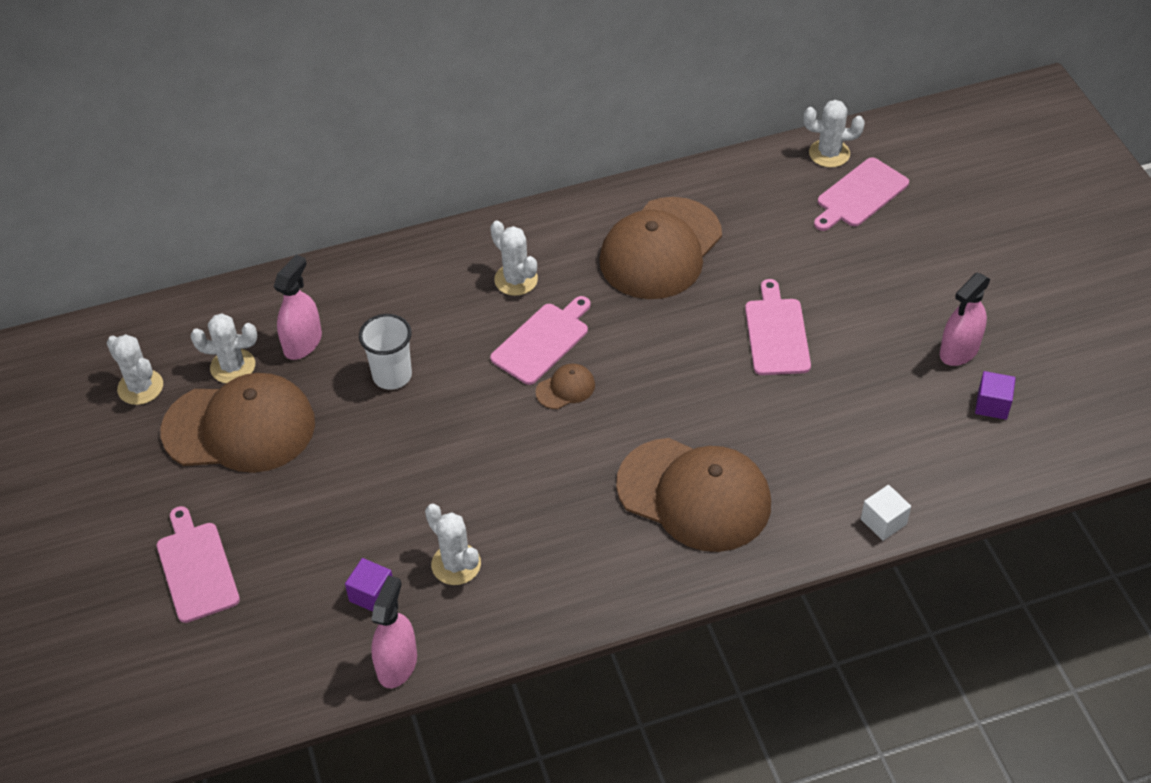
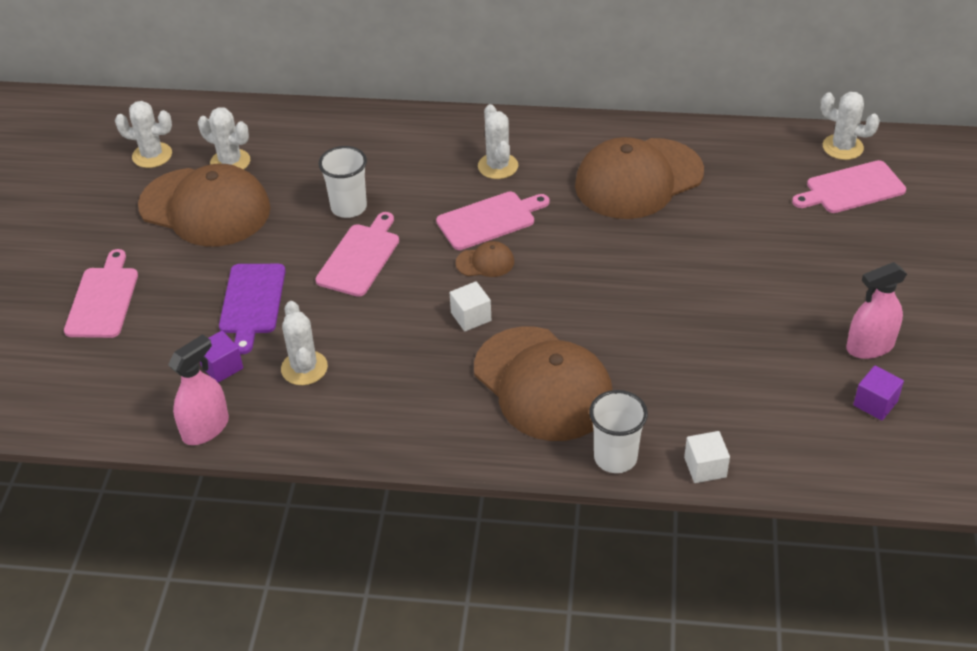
camera: 25 degrees right, 5 degrees down
(140, 387) = (152, 155): white cactus -> white cactus turned 60 degrees counterclockwise
(302, 343) = (295, 161): pink spray bottle -> none
(358, 514) = (252, 302): none -> purple cutting board
(586, 451) = (471, 317): none -> white cube
(776, 333) = (702, 277): pink cutting board -> pink cutting board (360, 257)
(801, 543) = (615, 457): none -> white cup

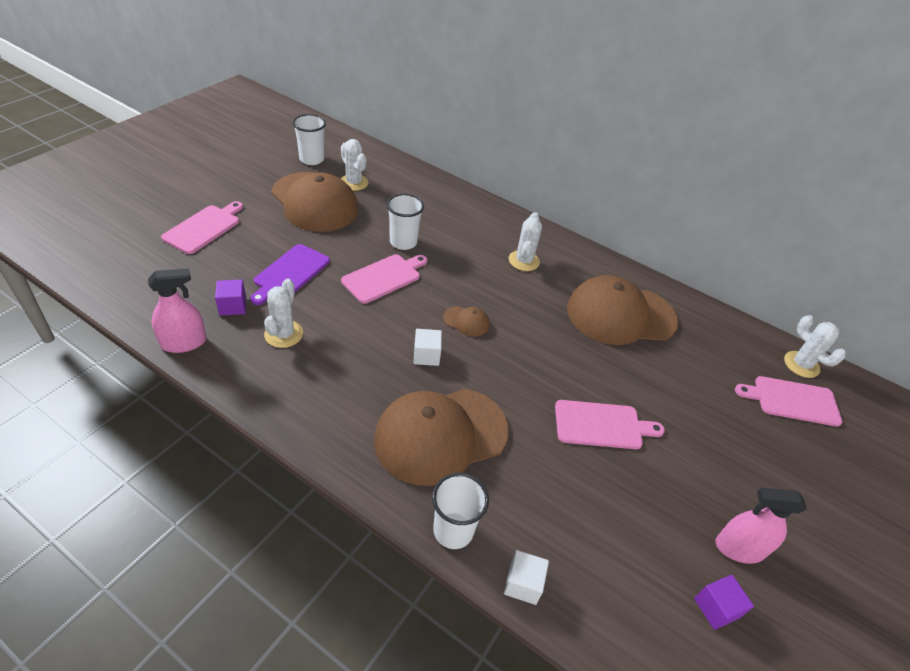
camera: 20 degrees right, 0 degrees up
(152, 155) = (311, 159): white cactus -> white cup
(489, 220) = (491, 294): pink cutting board -> pink cutting board (602, 425)
(543, 384) = (440, 435): brown cap -> brown cap turned 75 degrees clockwise

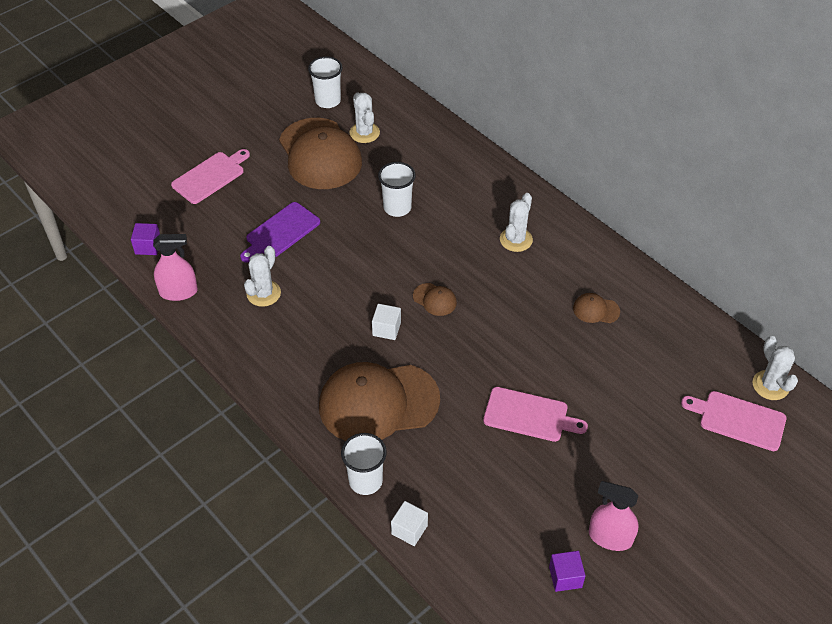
camera: 20 degrees right, 5 degrees up
(233, 306) = (224, 261): purple cube -> purple cube (148, 246)
(384, 277) = (368, 245): pink cutting board -> none
(620, 315) = (596, 310): brown cap -> brown cap, size x0.41

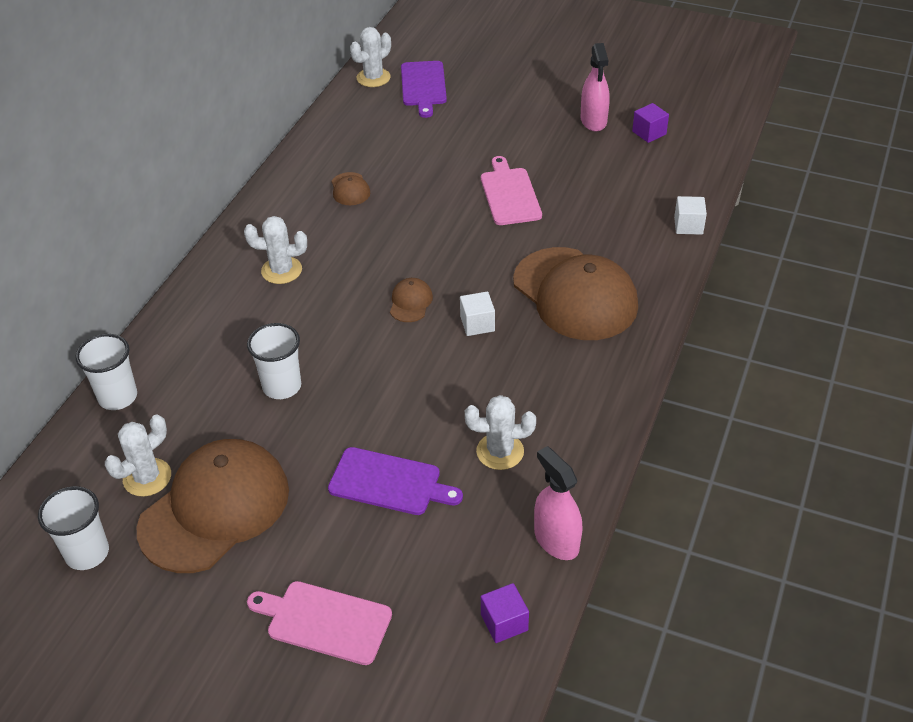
camera: 115 degrees left, 5 degrees down
(365, 481) = (667, 269): white cup -> white cup (118, 397)
(738, 420) = (423, 86): pink cutting board -> purple cutting board

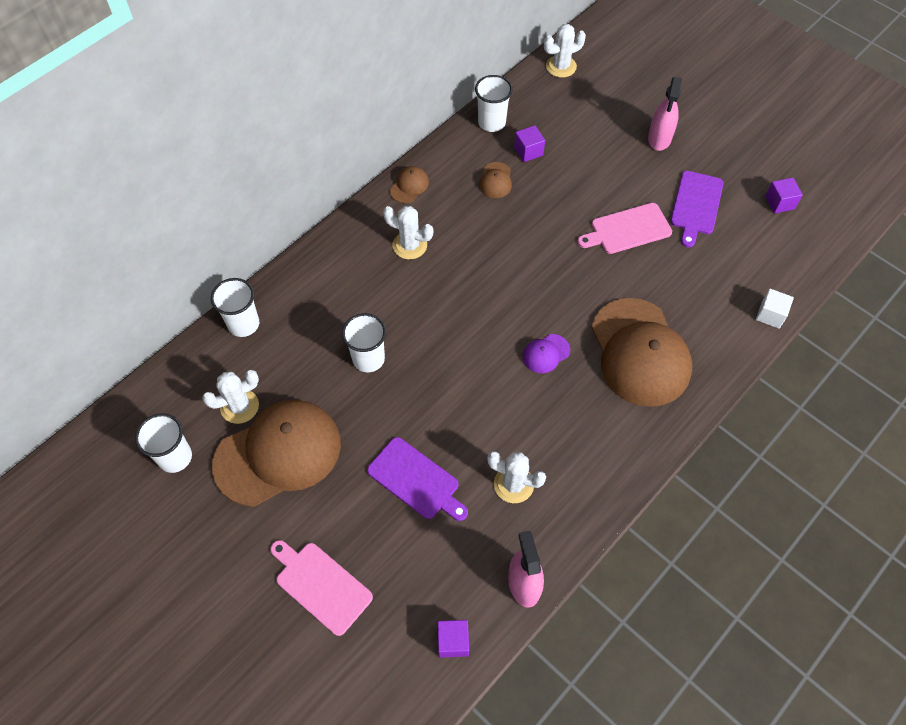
camera: 20 degrees right, 15 degrees up
(322, 141) = (491, 122): none -> white cup
(373, 156) = (528, 151): none -> purple cube
(410, 302) = (500, 313): brown cap -> brown cap (409, 186)
(423, 86) = (600, 88): purple cutting board -> purple cutting board (696, 205)
(477, 324) = (546, 354): white cube -> purple cap
(509, 194) = (627, 229): pink cutting board -> pink cutting board turned 120 degrees counterclockwise
(593, 121) = (735, 173): pink spray bottle -> pink spray bottle (659, 138)

